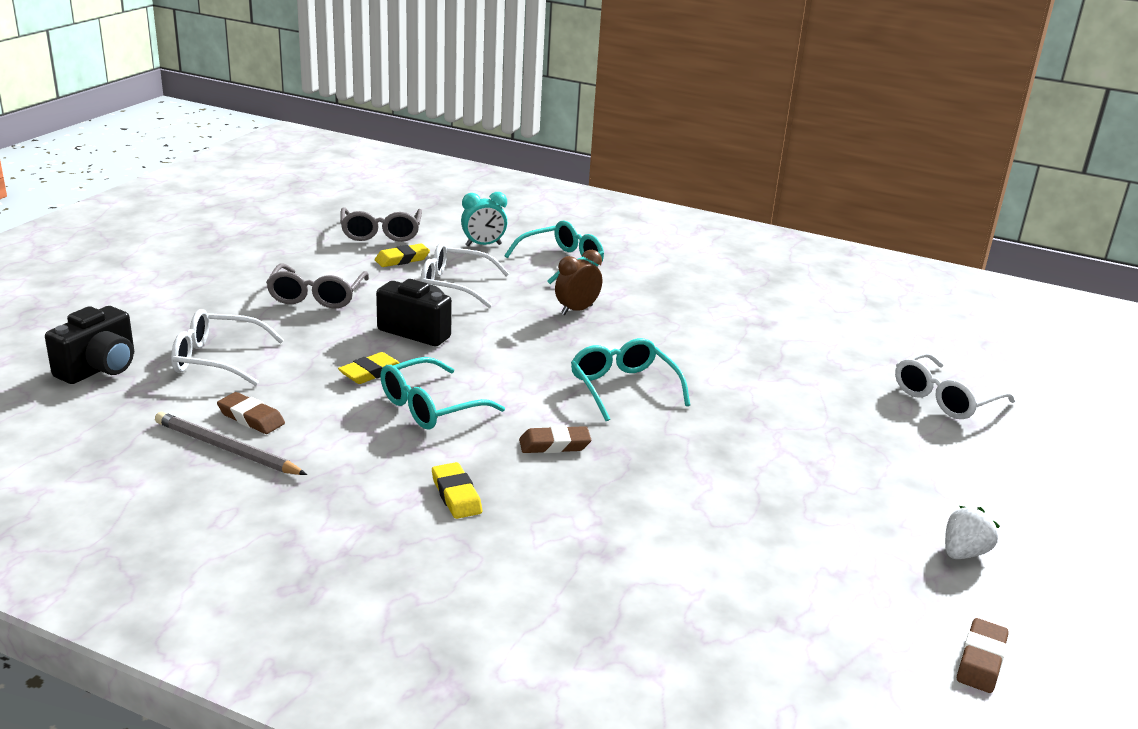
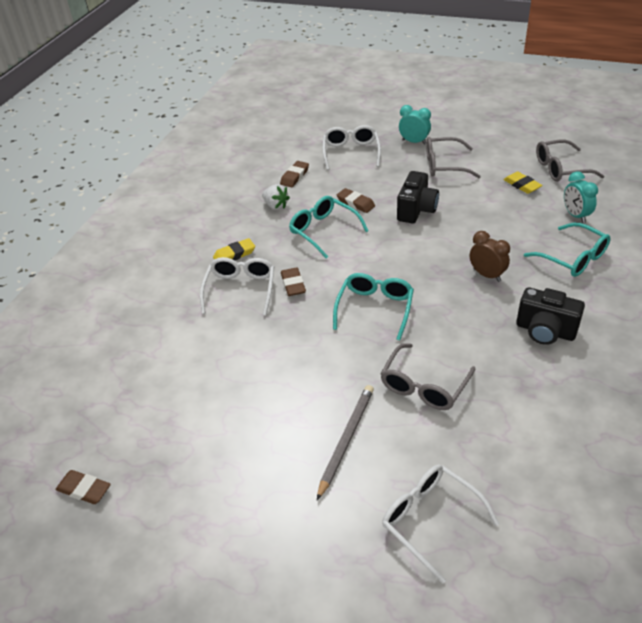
camera: 90 degrees right, 15 degrees up
(99, 369) = (328, 125): black camera -> black camera (545, 331)
(226, 449) = (264, 176): grey pencil -> grey pencil (346, 440)
(232, 307) = (414, 142): none -> turquoise clock
(371, 373) = (355, 203): yellow eraser -> brown eraser
(454, 286) = (493, 213): white glasses -> white glasses (240, 289)
(623, 388) = (375, 309): turquoise glasses -> turquoise glasses turned 45 degrees counterclockwise
(762, 375) = (424, 386): none -> grey glasses
(963, 553) = (194, 497): white strawberry -> white strawberry (276, 206)

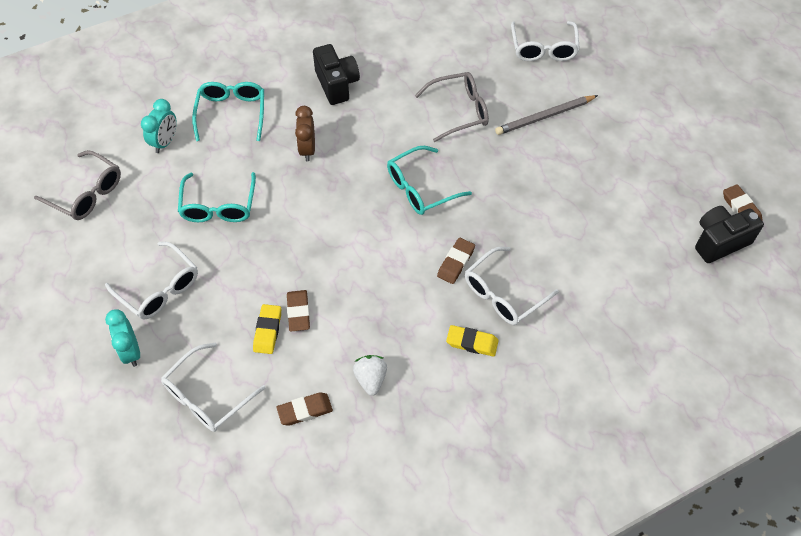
camera: 140 degrees left, 15 degrees up
(323, 231) = (366, 302): turquoise glasses -> turquoise glasses (218, 206)
(416, 210) = (263, 255): black camera -> black camera (719, 241)
(444, 165) = (159, 289): grey glasses -> white glasses
(522, 185) = (144, 204): yellow eraser -> yellow eraser (268, 331)

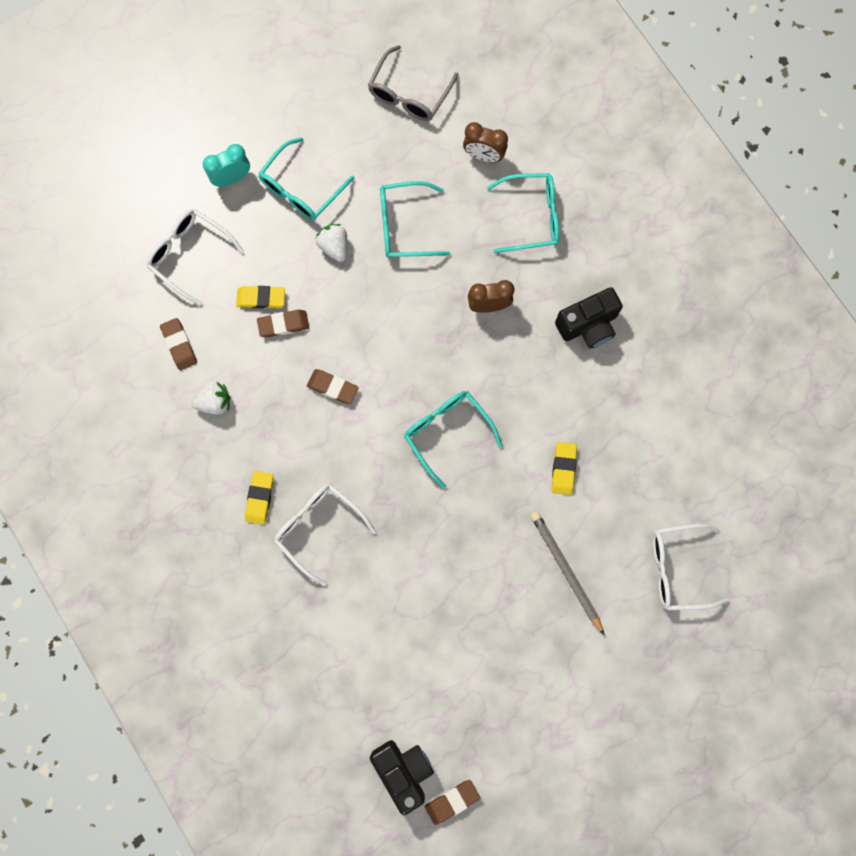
camera: 85 degrees right, 20 degrees up
(159, 289) = (301, 188): white glasses -> turquoise glasses
(165, 142) = (483, 155): turquoise clock -> brown clock
(226, 264) = (334, 246): none -> white strawberry
(456, 262) = (353, 477): brown eraser -> brown eraser (332, 387)
(459, 111) = (563, 469): grey glasses -> yellow eraser

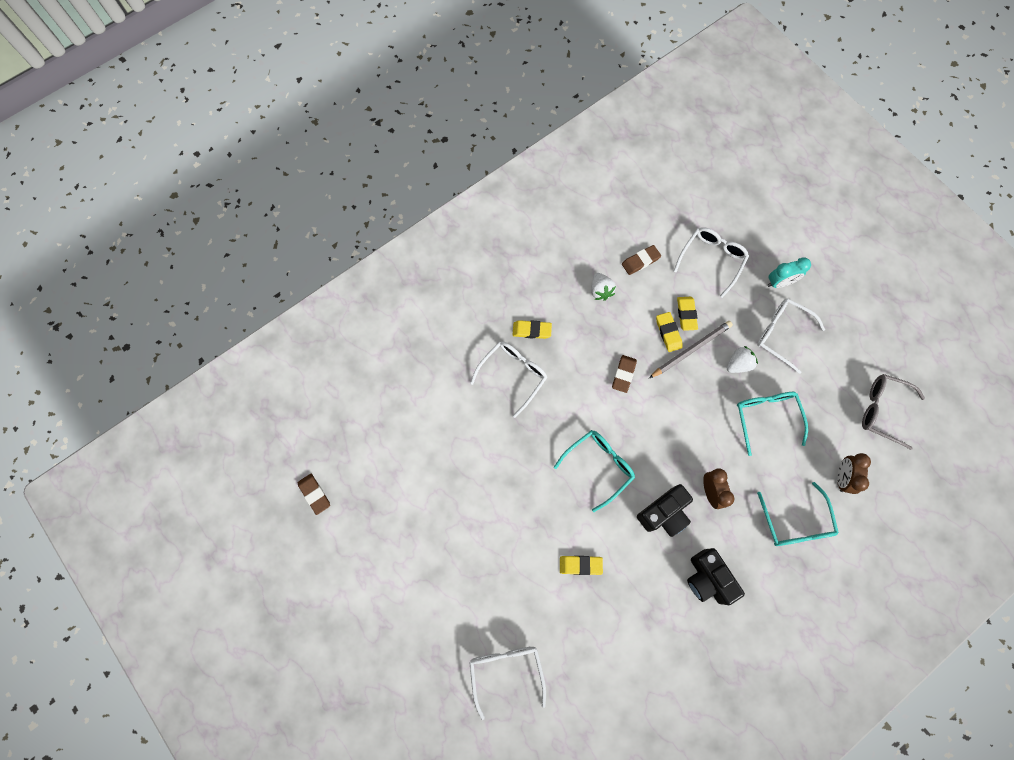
camera: 85 degrees right, 5 degrees down
(232, 178) = (779, 282): turquoise clock -> turquoise clock turned 105 degrees clockwise
(283, 324) = (668, 333): brown eraser -> yellow eraser
(301, 188) = (781, 334): turquoise glasses -> white glasses
(403, 770) = (336, 455): black camera -> black camera (664, 513)
(565, 570) = (497, 572): grey pencil -> grey pencil (691, 349)

